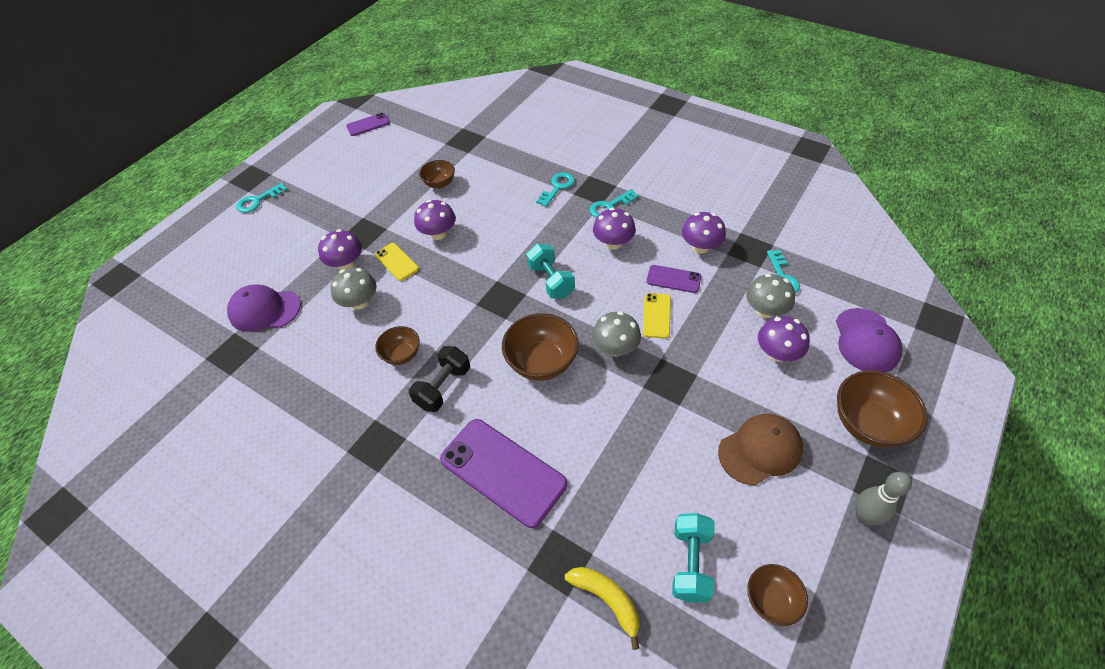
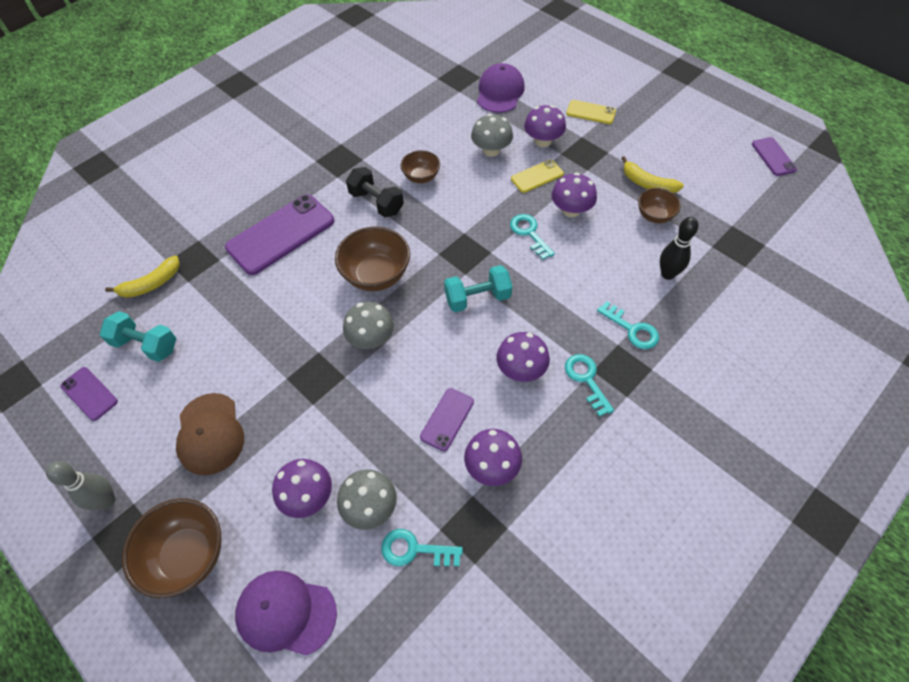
camera: 100 degrees right, 5 degrees up
(258, 201) = (646, 78): turquoise key -> turquoise key (529, 234)
(402, 190) = (647, 184): none -> yellow banana
(500, 173) = (667, 274): none -> black bowling pin
(656, 315) = (400, 387): yellow phone -> yellow phone (591, 112)
(771, 600) = (89, 394): brown bowl -> purple phone

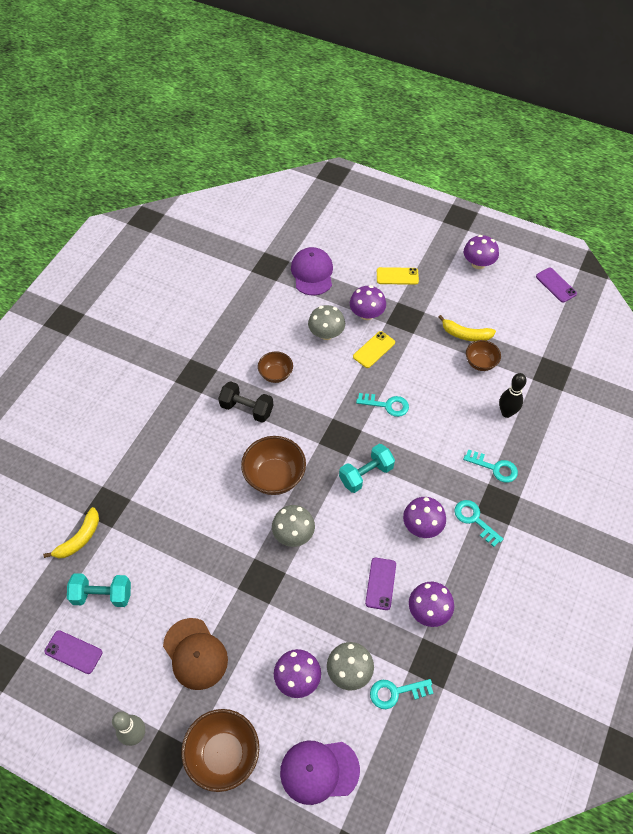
camera: 20 degrees left, 0 degrees up
(281, 234) = (175, 461): purple phone -> none
(529, 234) = (386, 405): turquoise key -> turquoise key turned 150 degrees clockwise
(571, 210) = (412, 374): purple mushroom -> purple mushroom (478, 263)

